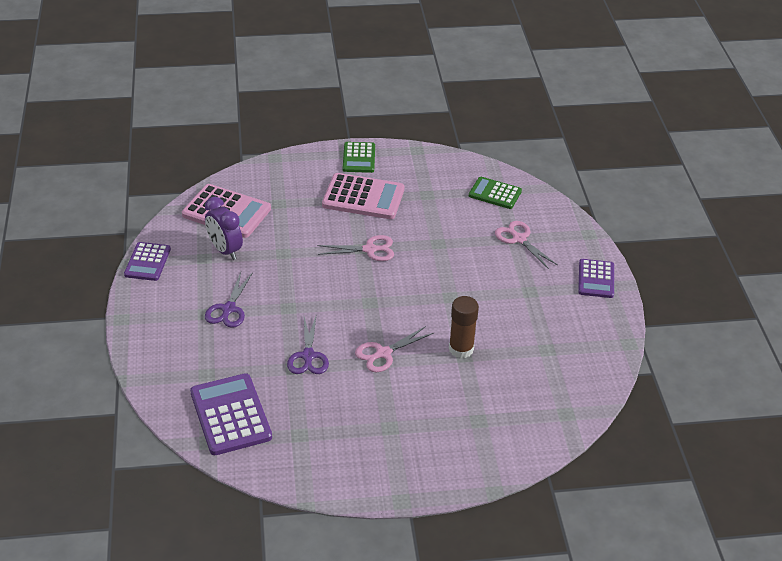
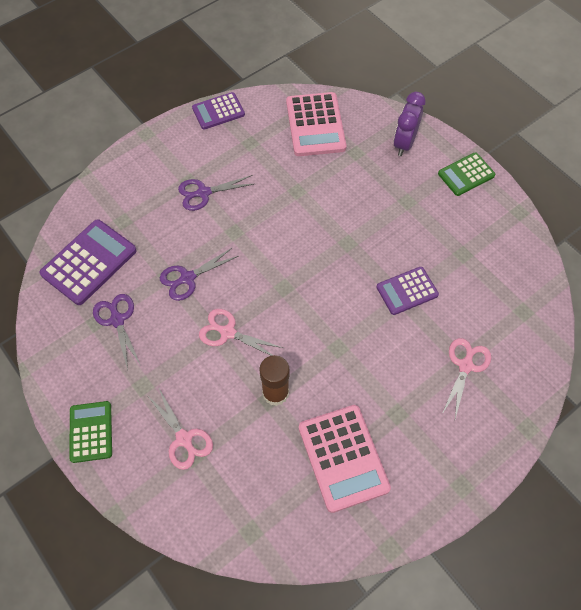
camera: 60 degrees right, 20 degrees up
(225, 250) = (269, 151): purple clock -> purple clock (404, 143)
(310, 419) = (117, 320): none -> purple scissors
(363, 197) = (415, 207): pink calculator -> pink calculator (343, 457)
(369, 249) = (350, 250): pink scissors -> pink scissors (184, 439)
(495, 193) = (514, 310): green calculator -> green calculator (91, 432)
(596, 279) = (463, 469): purple calculator -> purple calculator (407, 291)

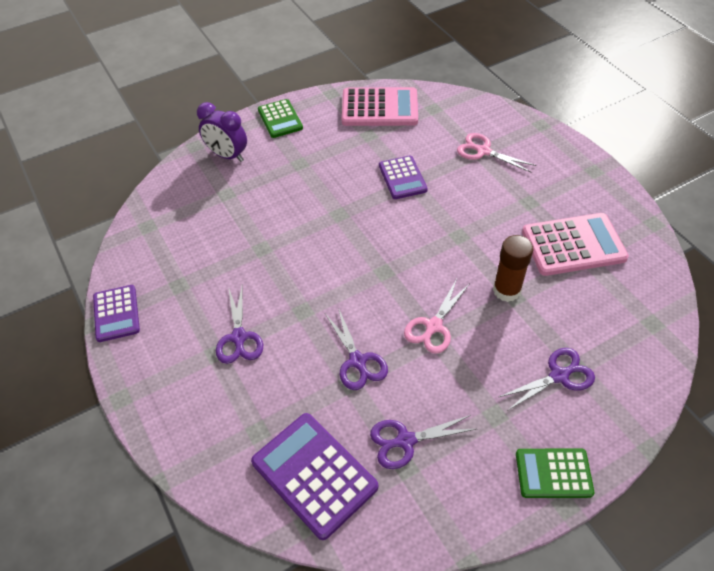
camera: 80 degrees left, 10 degrees down
(184, 439) = (559, 376): pink scissors -> purple scissors
(315, 125) = (175, 222): pink calculator -> pink calculator (379, 108)

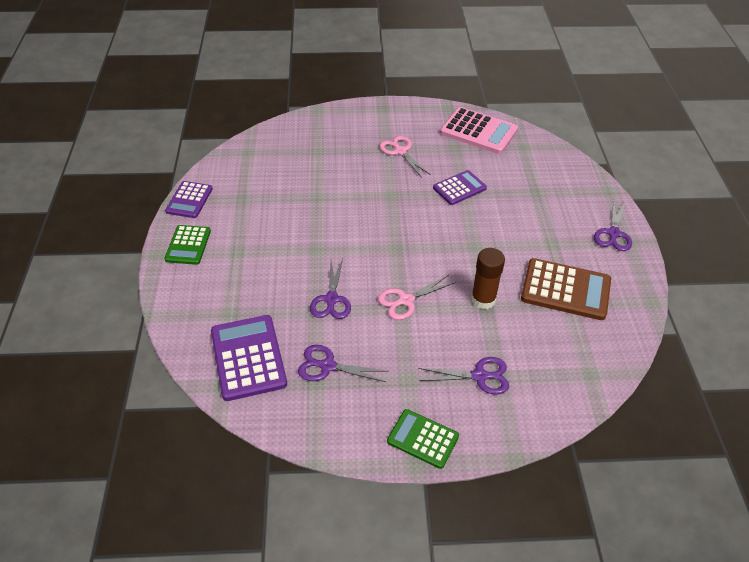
camera: 25 degrees right, 5 degrees down
(227, 155) = (336, 125): purple clock -> none
(239, 337) = (259, 248): purple scissors -> purple scissors (613, 233)
(280, 119) = (394, 113): green calculator -> green calculator (188, 245)
(402, 178) = (459, 188): purple calculator -> purple calculator turned 135 degrees counterclockwise
(483, 151) = (541, 193): pink scissors -> pink scissors (400, 151)
(573, 245) = (565, 290): pink calculator -> brown calculator

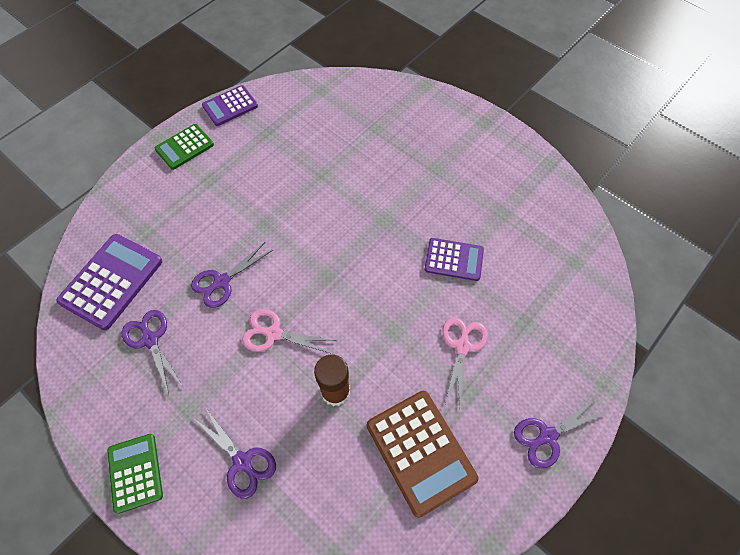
camera: 45 degrees right, 15 degrees up
(400, 151) = (446, 180): pink scissors -> pink scissors (462, 346)
(478, 131) = (548, 211): pink calculator -> none

